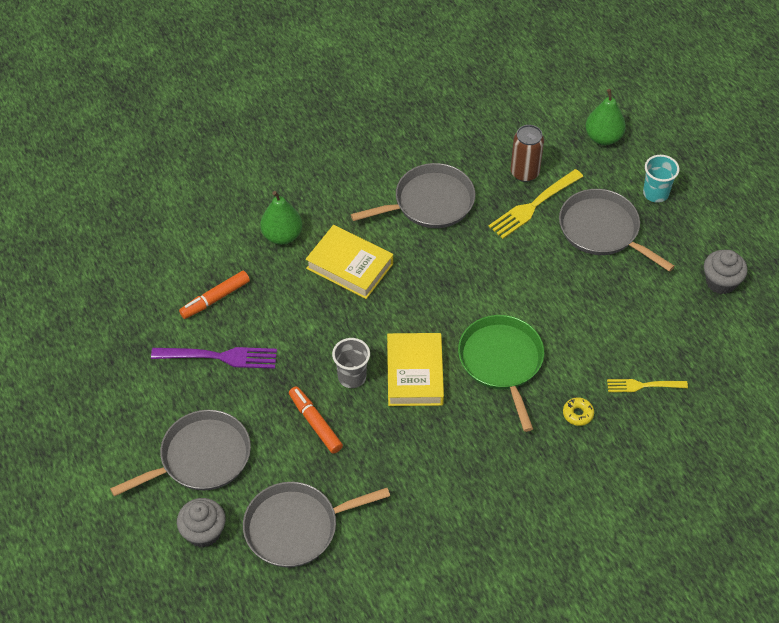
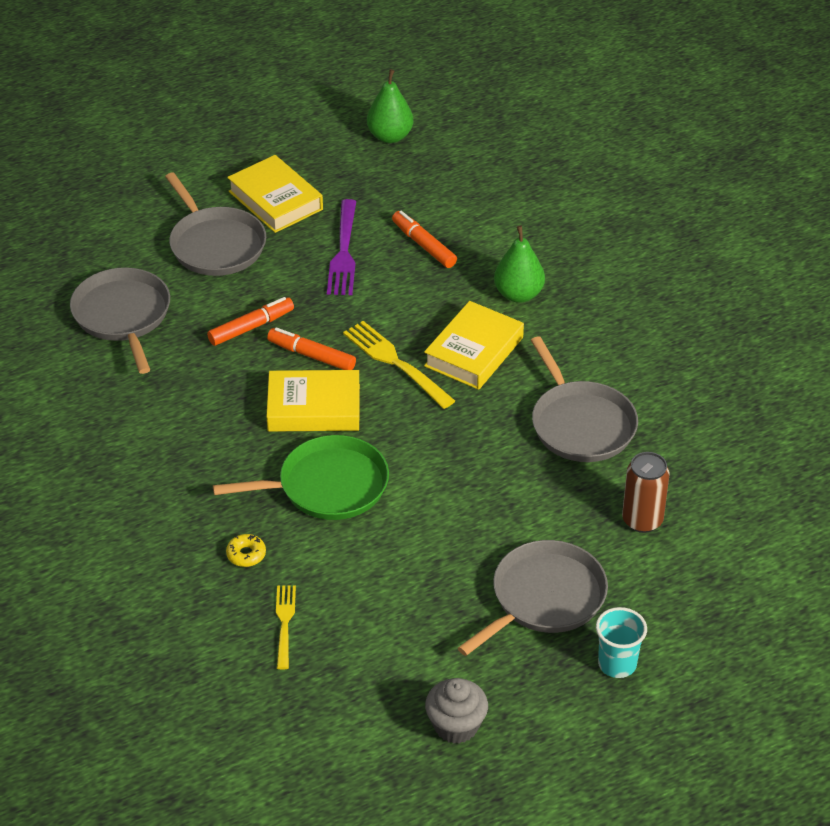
camera: 90 degrees right, 10 degrees down
(141, 412) = (275, 200): none -> yellow book
(203, 532) = (127, 251): grey cupcake -> none
(352, 377) = (311, 355): grey cup -> orange marker
(533, 205) = (583, 527): yellow fork -> yellow fork (395, 362)
(603, 137) = (720, 611): green pear -> green pear (390, 136)

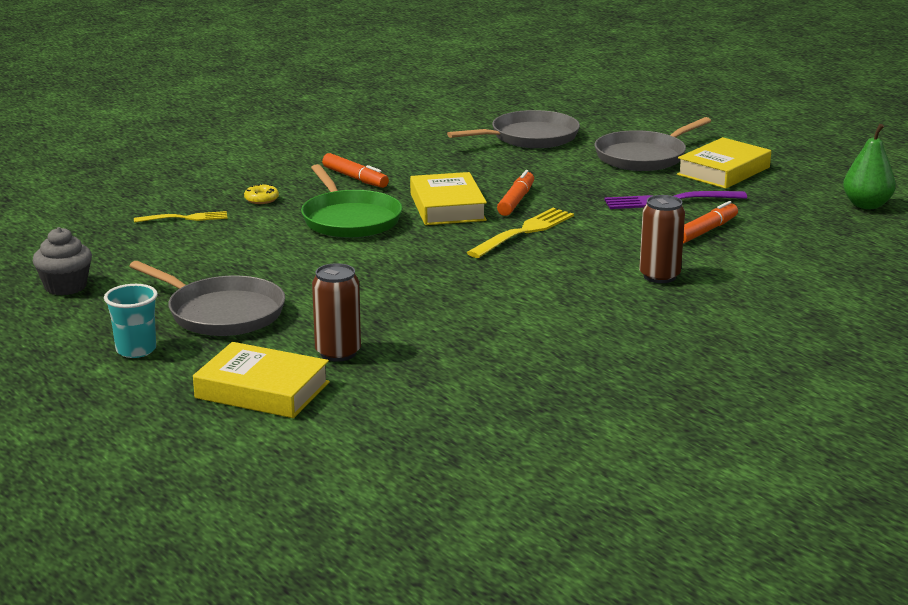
camera: 80 degrees right, 20 degrees down
(251, 327) = (541, 177): orange marker -> orange marker (355, 178)
(474, 352) = (557, 262): yellow book -> yellow book (262, 390)
(518, 294) = (659, 276): green pear -> brown can
(580, 424) = (473, 316): grey pan -> none

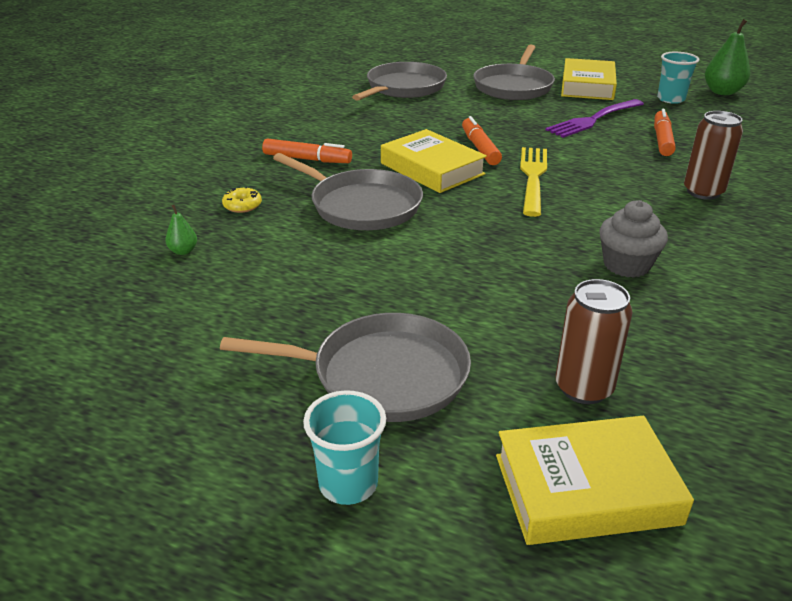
camera: 30 degrees left, 10 degrees up
(65, 287) = (134, 403): grey cupcake -> grey cupcake (626, 265)
(185, 218) = (183, 251): yellow fork -> green pear
(349, 219) = (361, 206): green pan -> grey pan
(791, 200) = (671, 99): none -> turquoise cup

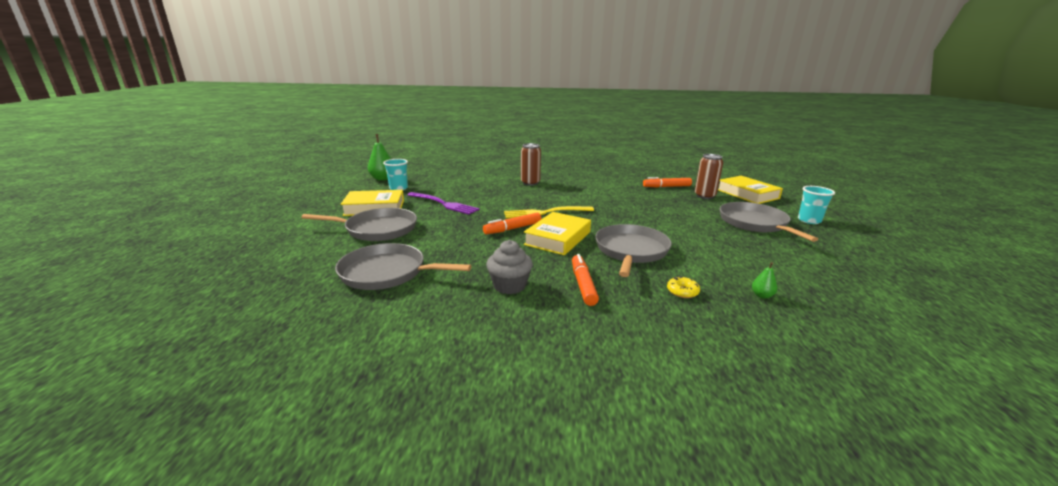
camera: 110 degrees left, 10 degrees down
(626, 265) = (615, 193): grey cupcake -> grey cupcake (509, 286)
(662, 140) = (468, 189): orange marker -> orange marker (666, 187)

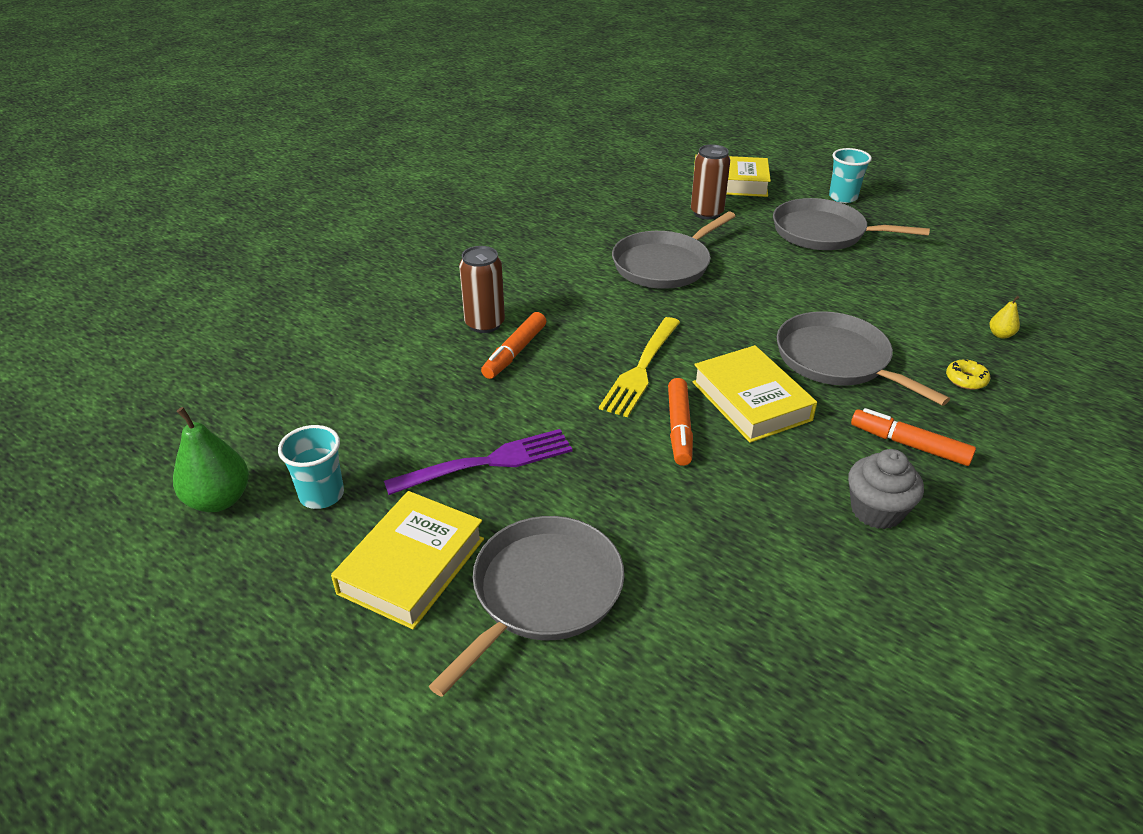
camera: 55 degrees left, 15 degrees up
(387, 273) = (753, 631): grey pan -> grey pan (664, 265)
(666, 187) = (642, 219): orange marker -> orange marker (514, 352)
(762, 295) = (1000, 335): green pear -> yellow pear

